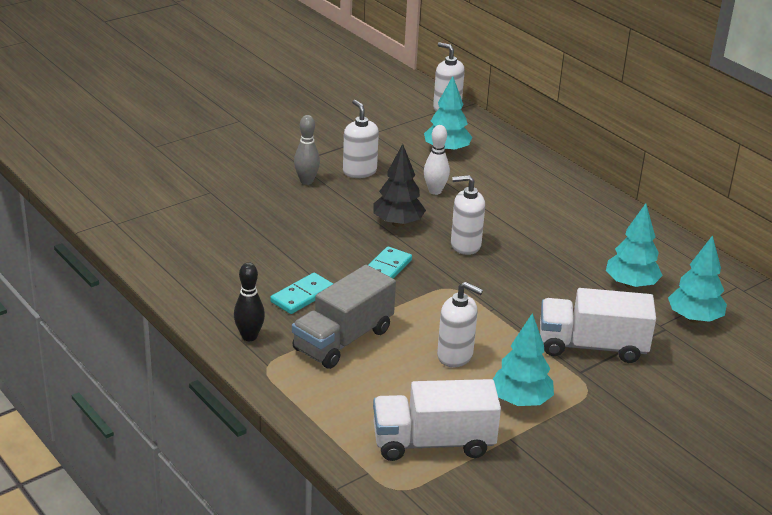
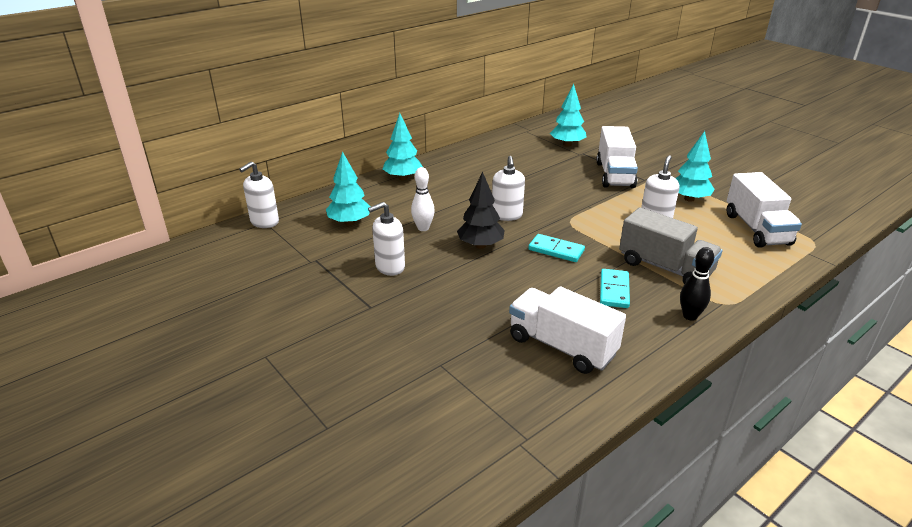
camera: 90 degrees left, 0 degrees up
(219, 252) = (562, 346): none -> white truck
(302, 296) = (614, 290): turquoise domino -> turquoise domino turned 60 degrees clockwise
(306, 181) = (411, 298): grey bowling pin -> none
(631, 284) = (537, 160): turquoise tree -> turquoise tree (403, 178)

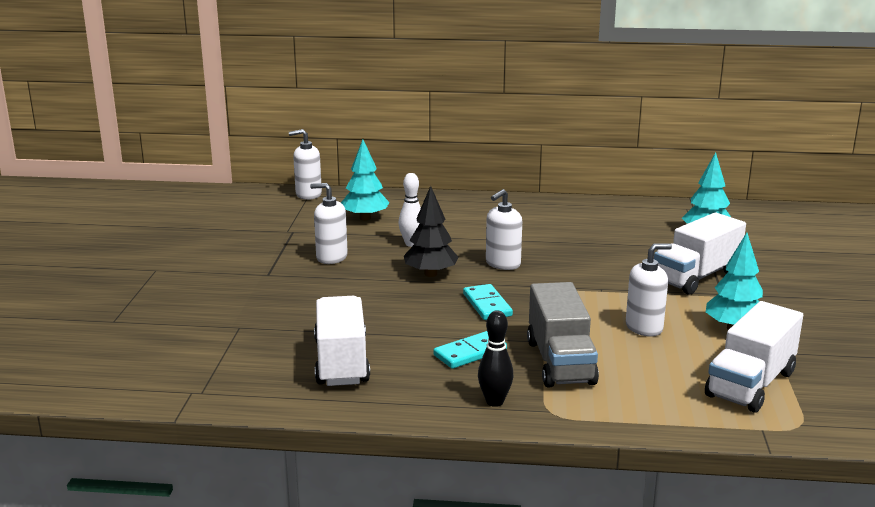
camera: 45 degrees right, 10 degrees down
(403, 178) = (474, 203): turquoise tree -> none

